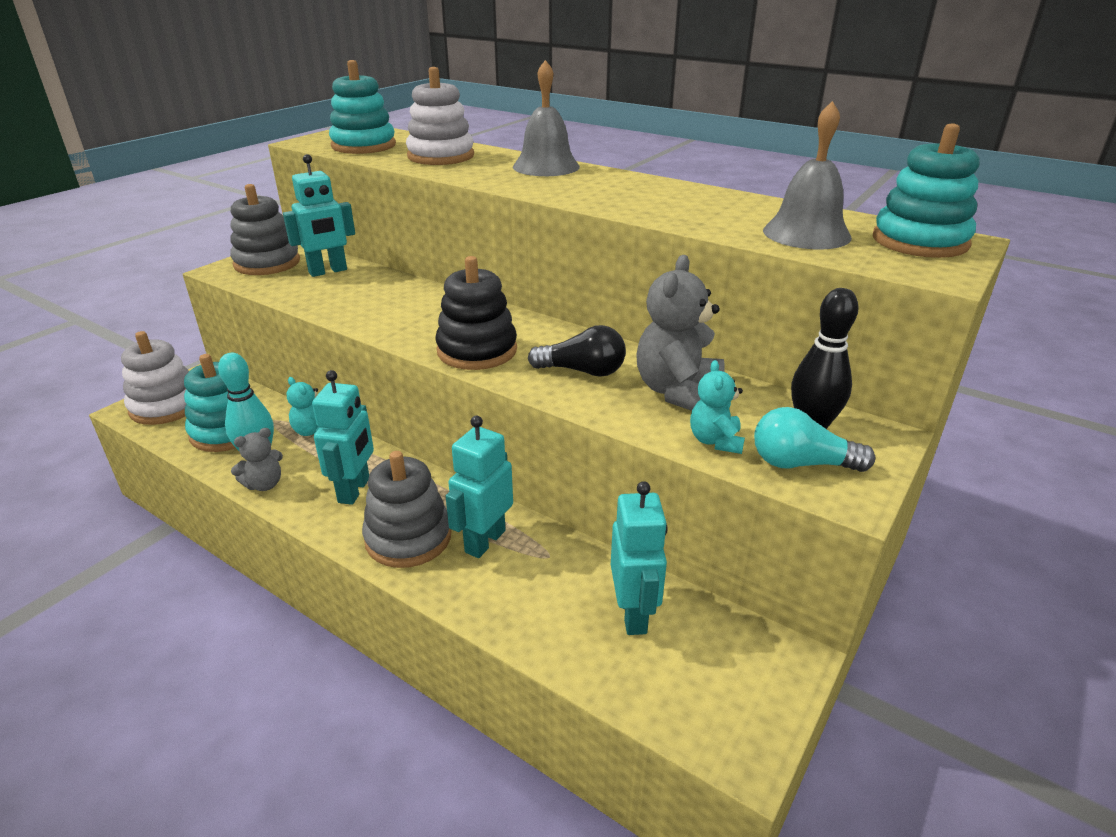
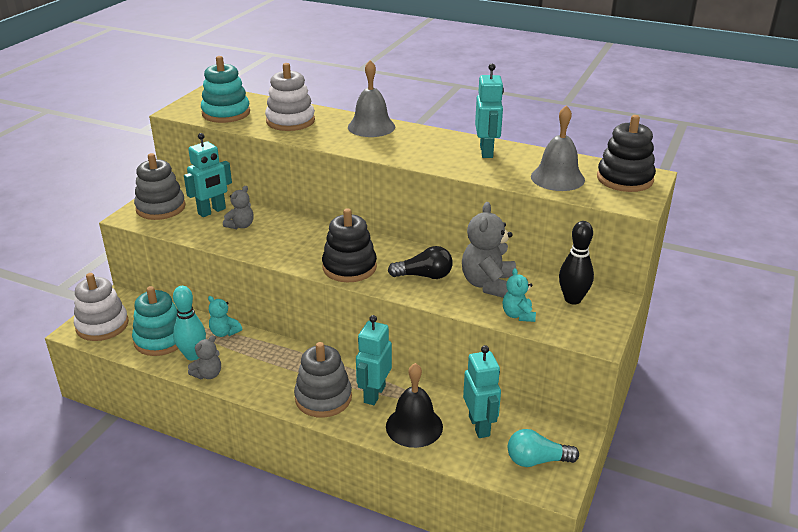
camera: 10 degrees left, 0 degrees up
(354, 490) = (273, 371): turquoise robot -> turquoise robot (486, 152)
(355, 289) = (241, 225): none -> grey teddy bear
(529, 600) = (414, 426): none -> black bell
(801, 464) = (569, 324): turquoise light bulb -> turquoise light bulb (537, 460)
(919, 241) = (624, 179): turquoise stacking toy -> black stacking toy

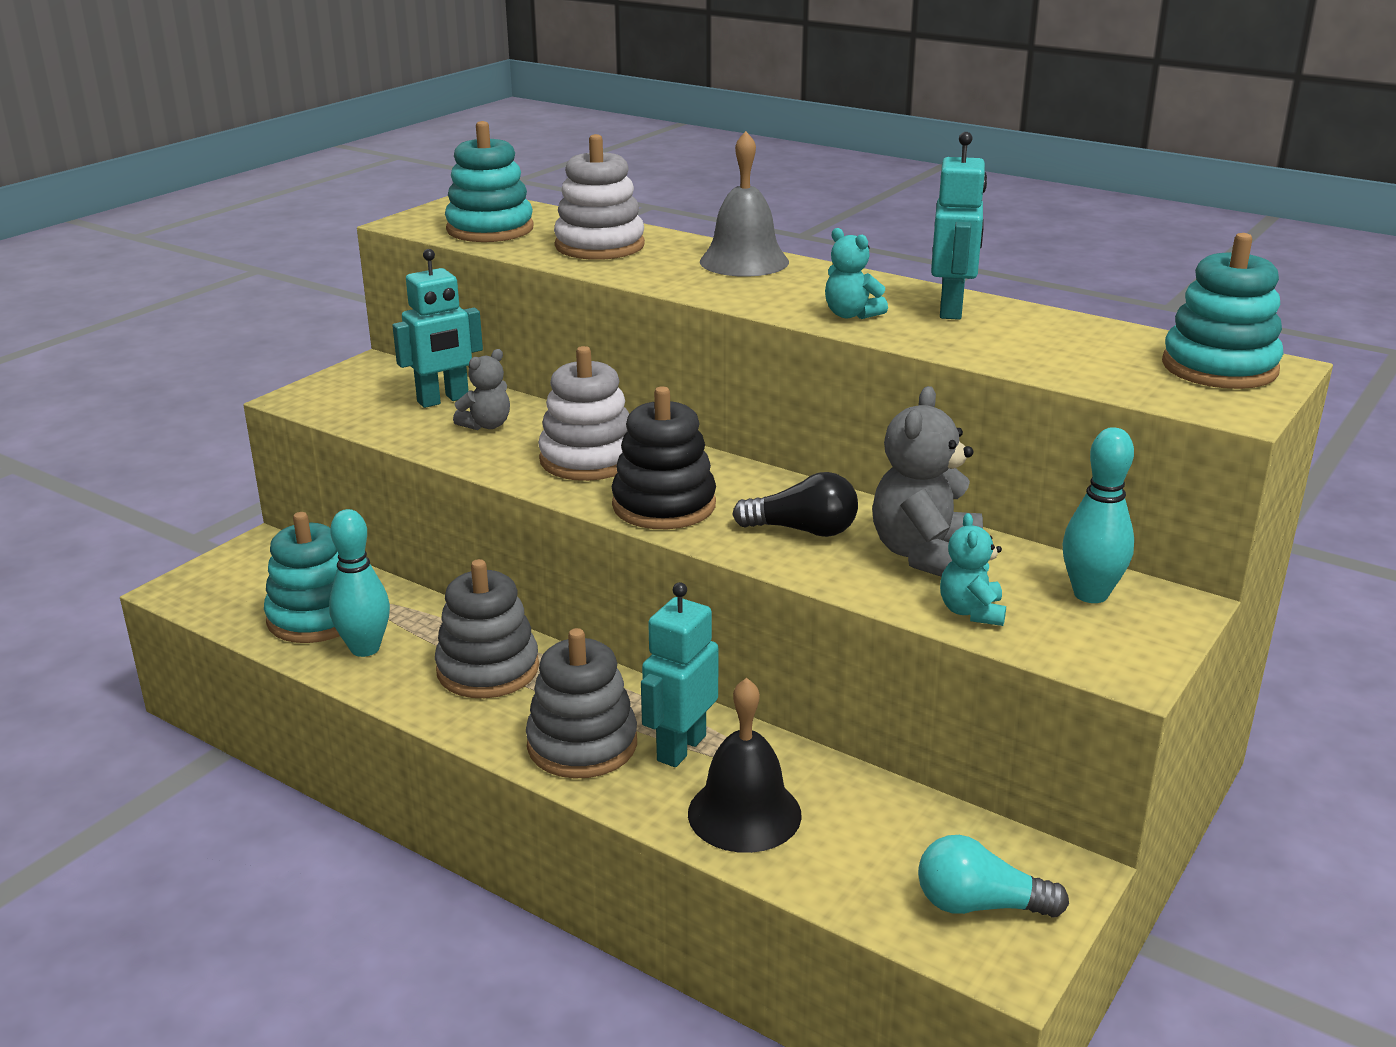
camera: 10 degrees right, 5 degrees down
(102, 325) = (223, 585): white stacking toy -> white stacking toy (588, 459)
(160, 208) = (356, 388): grey stacking toy -> grey stacking toy (488, 669)
(208, 374) = (382, 683): grey teddy bear -> none
(224, 332) = (432, 616): turquoise teddy bear -> turquoise teddy bear (851, 315)
(479, 426) = (875, 827): turquoise robot -> none
(557, 178) = (1081, 357): grey bell -> none
(572, 299) = (1090, 594): black bowling pin -> turquoise bowling pin
(624, 179) = (1219, 367): black stacking toy -> turquoise stacking toy

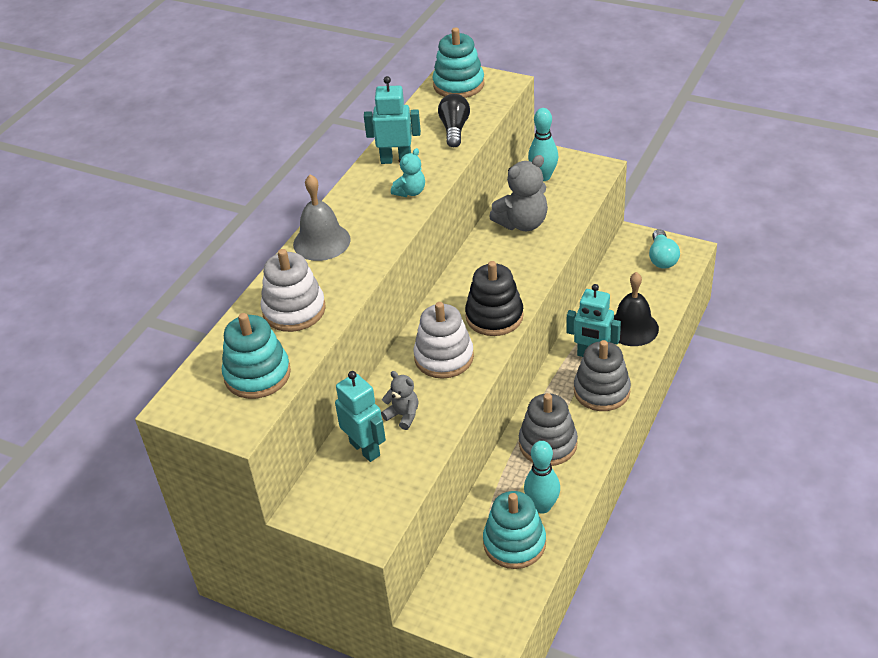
camera: 95 degrees left, 15 degrees up
(803, 530) = (509, 263): black light bulb -> black light bulb (454, 129)
(925, 555) = (522, 223): grey teddy bear -> grey teddy bear turned 45 degrees counterclockwise
(971, 612) = (569, 208): turquoise teddy bear -> none

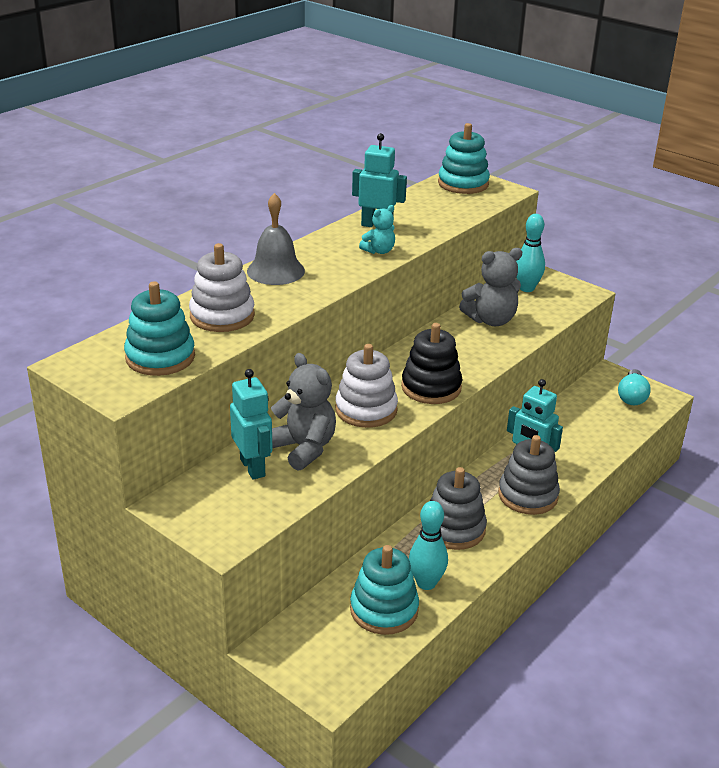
camera: 10 degrees right, 10 degrees down
(403, 415) = (303, 448): grey teddy bear -> grey teddy bear, size x1.77
(454, 129) = (443, 214): black light bulb -> none
(632, 328) = (580, 448): black bell -> none

